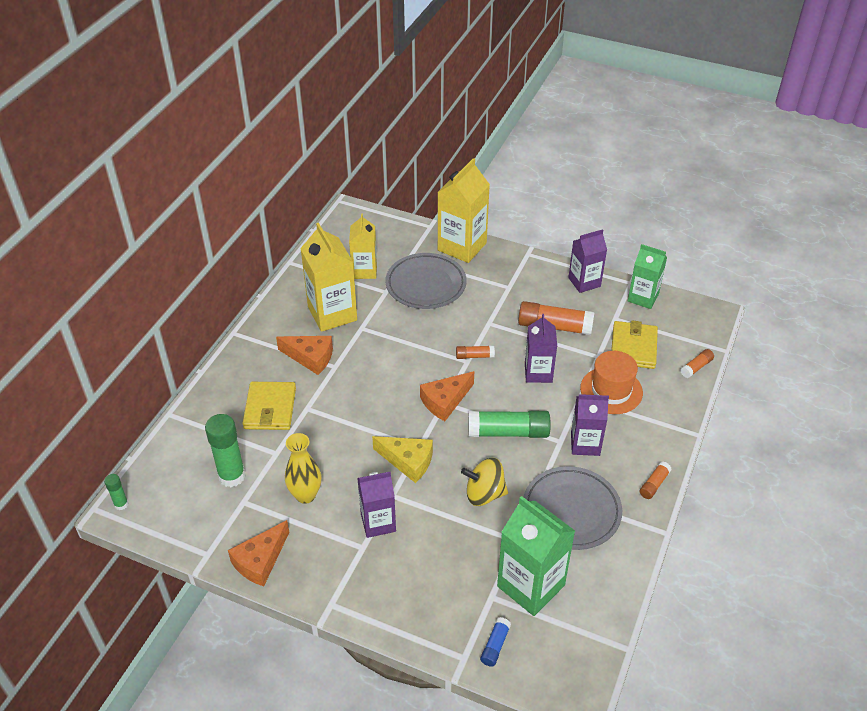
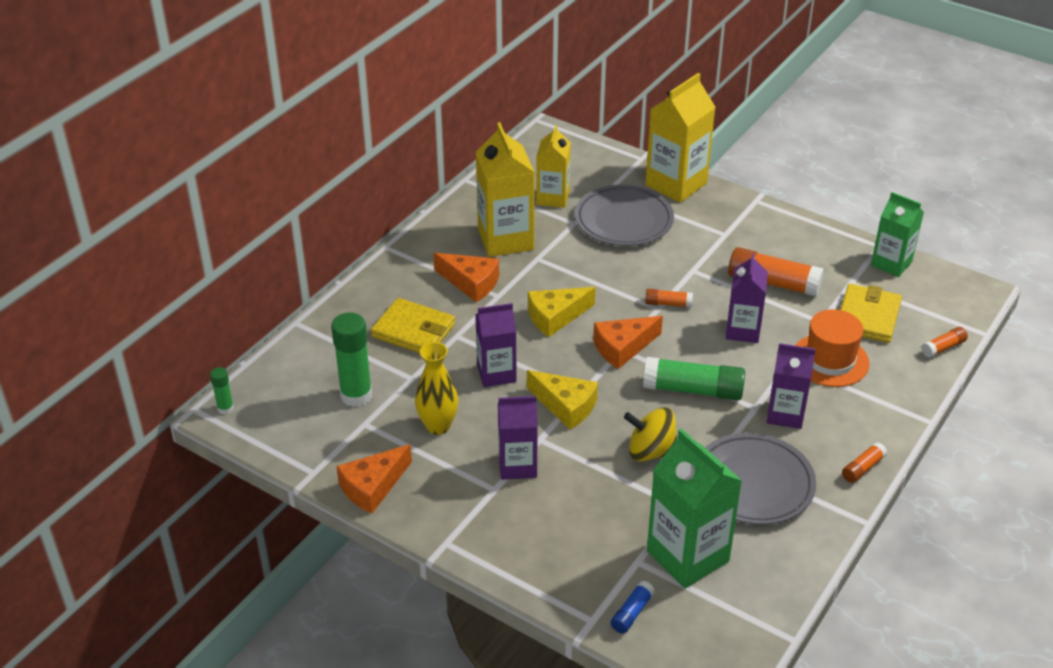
camera: 10 degrees right, 5 degrees down
(270, 408) = (413, 330): yellow wallet -> yellow wallet turned 75 degrees counterclockwise
(385, 380) = (555, 317): none -> yellow cheese
(584, 282) = (820, 239): purple carton -> purple carton (496, 373)

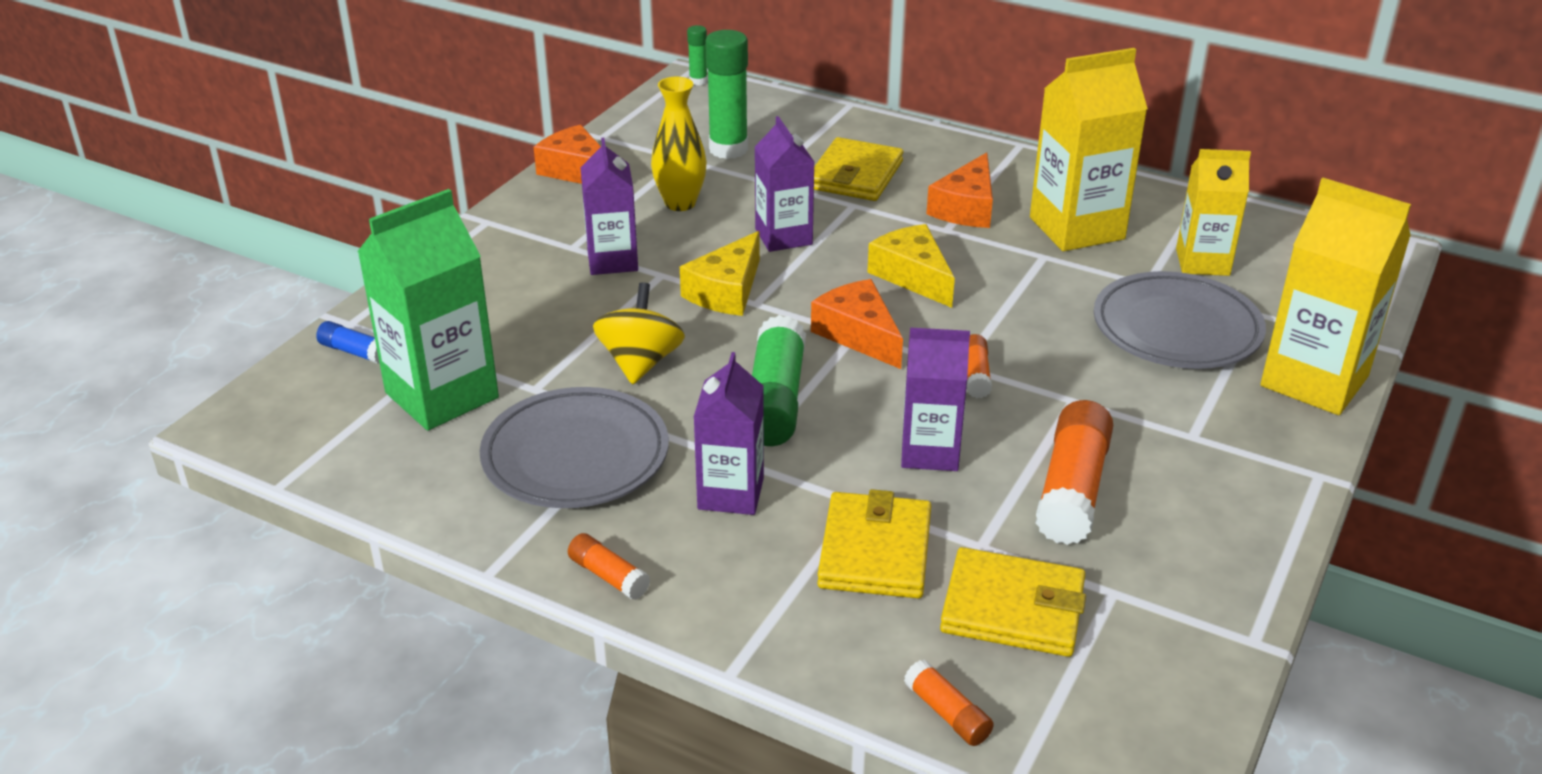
camera: 85 degrees right, 5 degrees down
(830, 360) = (875, 551): orange hat -> yellow wallet
(891, 263) = (1198, 655): green carton -> none

